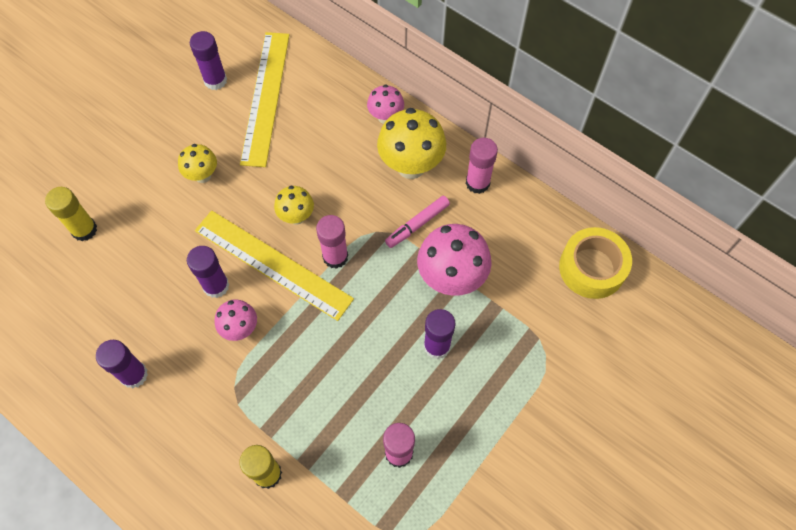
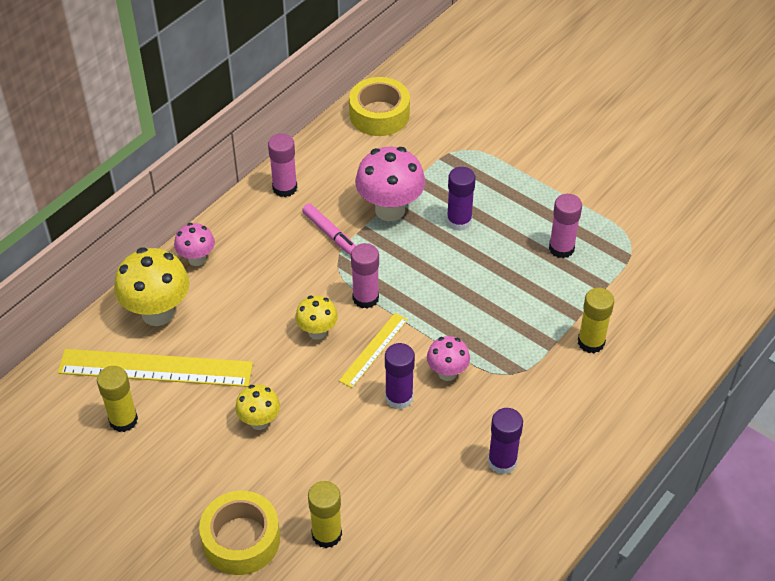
camera: 90 degrees left, 15 degrees down
(91, 169) = (241, 539): none -> yellow tape
(215, 80) = (123, 420): purple glue stick -> yellow glue stick
(272, 264) = (373, 350): yellow ruler -> yellow ruler, size x0.53
(411, 166) = (261, 238): yellow mushroom -> yellow mushroom (157, 313)

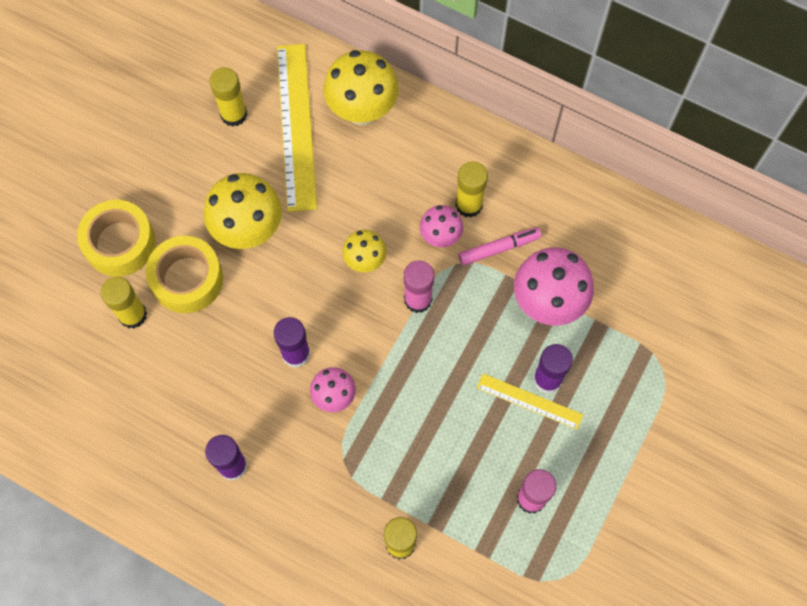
camera: 80 degrees right, 20 degrees up
(197, 259) = (437, 129): pink mushroom -> pink mushroom (440, 237)
(259, 421) = (248, 230): yellow mushroom -> yellow mushroom, size x1.76
(282, 248) = (469, 205): none -> yellow glue stick
(285, 188) = (555, 190): pink glue stick -> none
(330, 234) = (499, 248): pink marker -> pink marker turned 150 degrees counterclockwise
(373, 350) = (351, 319): yellow ruler -> yellow ruler (529, 401)
(379, 115) = (694, 266): yellow tape -> yellow tape (187, 279)

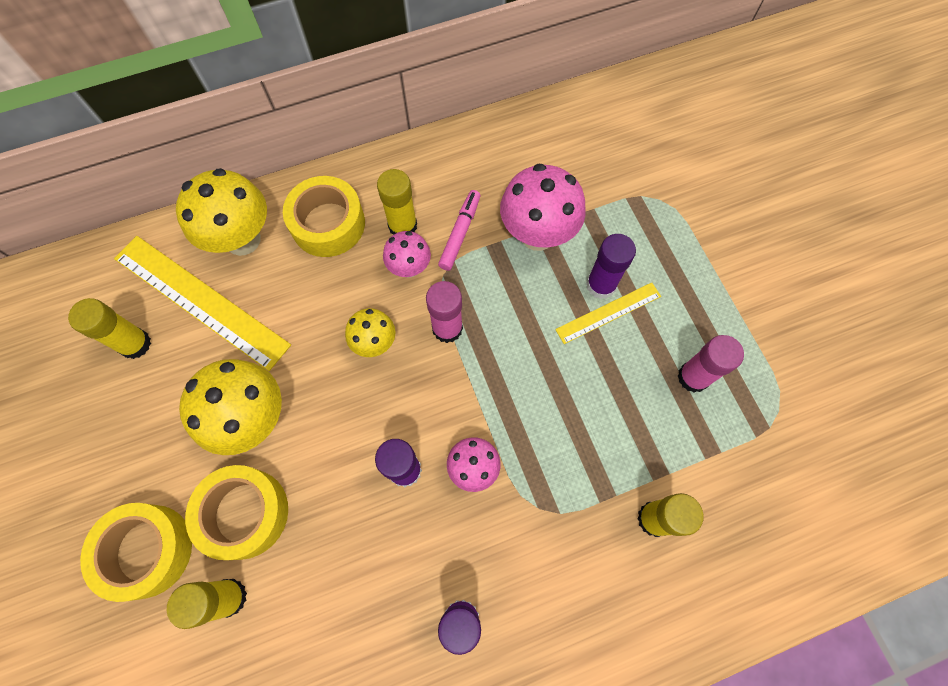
camera: 50 degrees left, 0 degrees up
(424, 154) = (328, 224): none -> yellow tape

